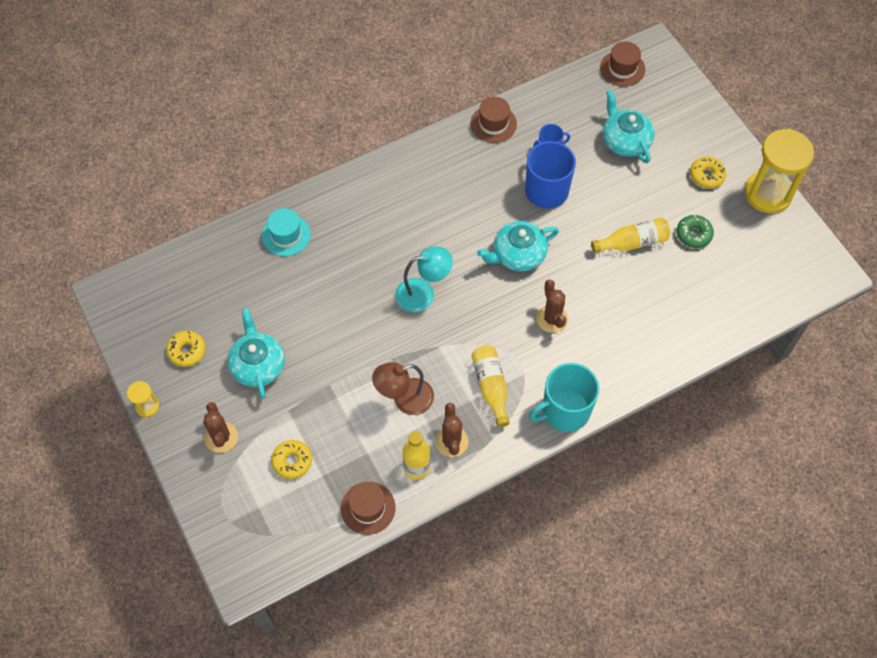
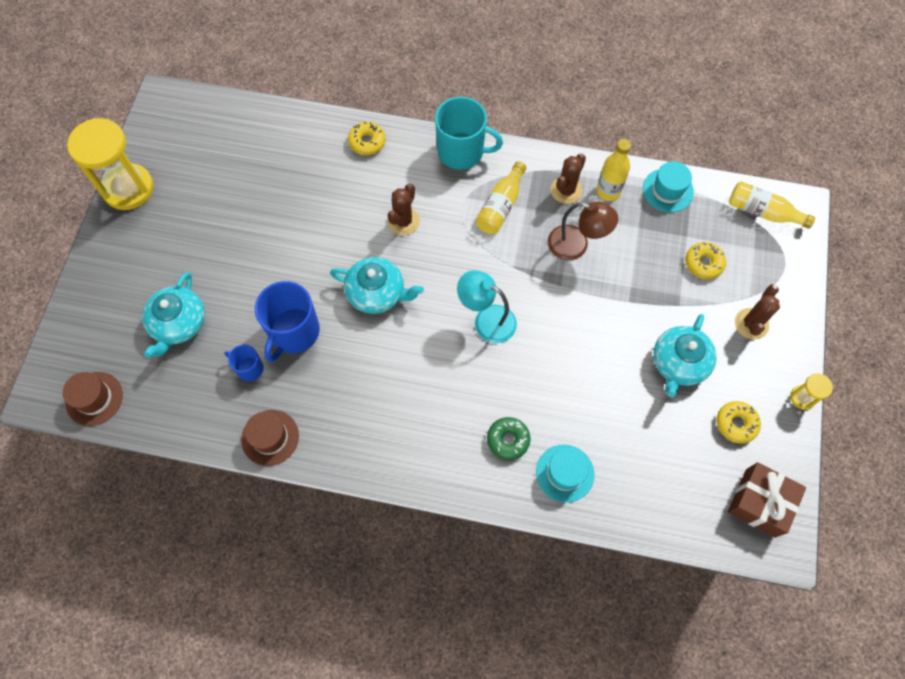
camera: 140 degrees left, 5 degrees up
(138, 310) = (760, 503): none -> brown gift
(368, 508) = (667, 190): brown hat -> turquoise hat
(632, 242) = (276, 231): yellow bottle -> yellow bottle (762, 212)
(693, 234) = (223, 201): green donut -> green donut (508, 440)
(706, 176) = (154, 239): yellow donut -> yellow donut (367, 142)

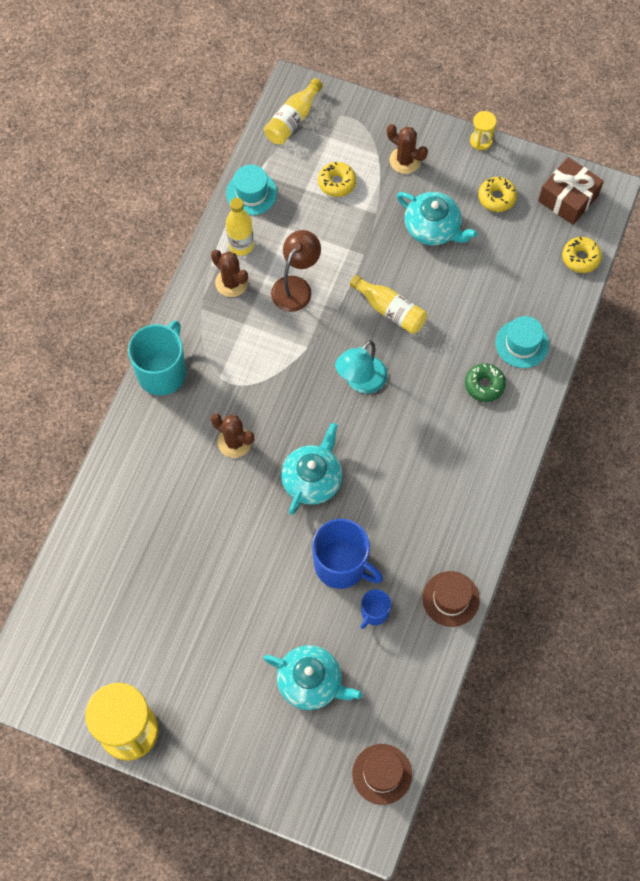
camera: 80 degrees left, 0 degrees up
(367, 142) = (127, 465): yellow donut -> yellow donut (580, 258)
(500, 206) = (237, 347): yellow bottle -> yellow bottle (390, 310)

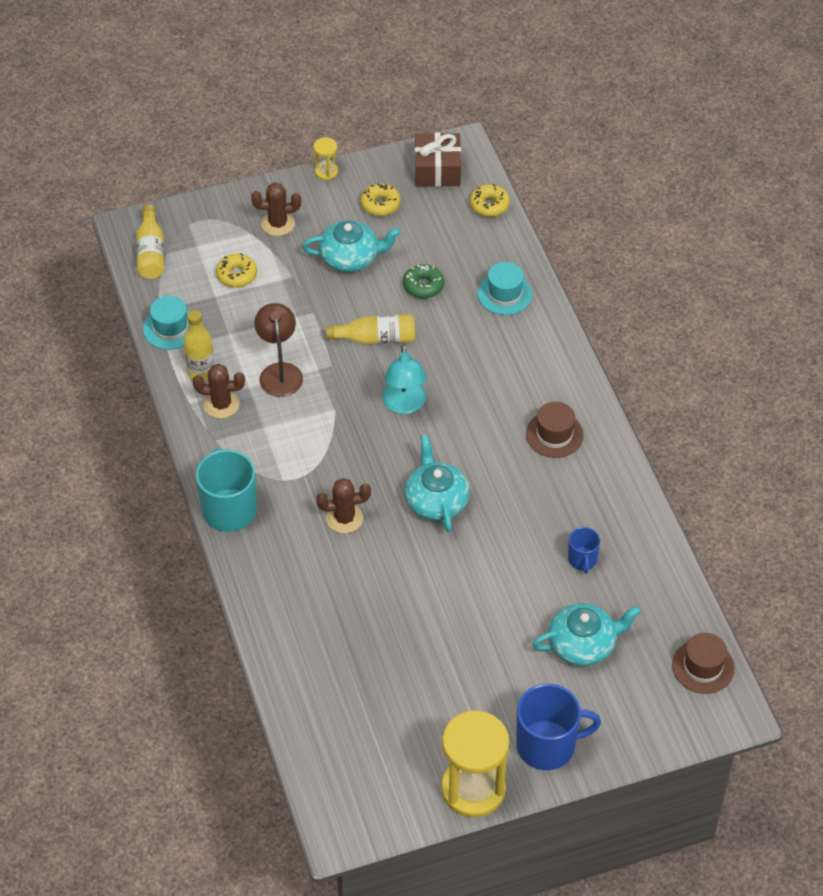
camera: 40 degrees left, 15 degrees down
(341, 565) = (522, 545): blue mug -> blue mug (547, 745)
(450, 599) = (630, 508): brown hat -> brown hat (554, 434)
(484, 385) = (505, 342): green donut -> green donut (423, 286)

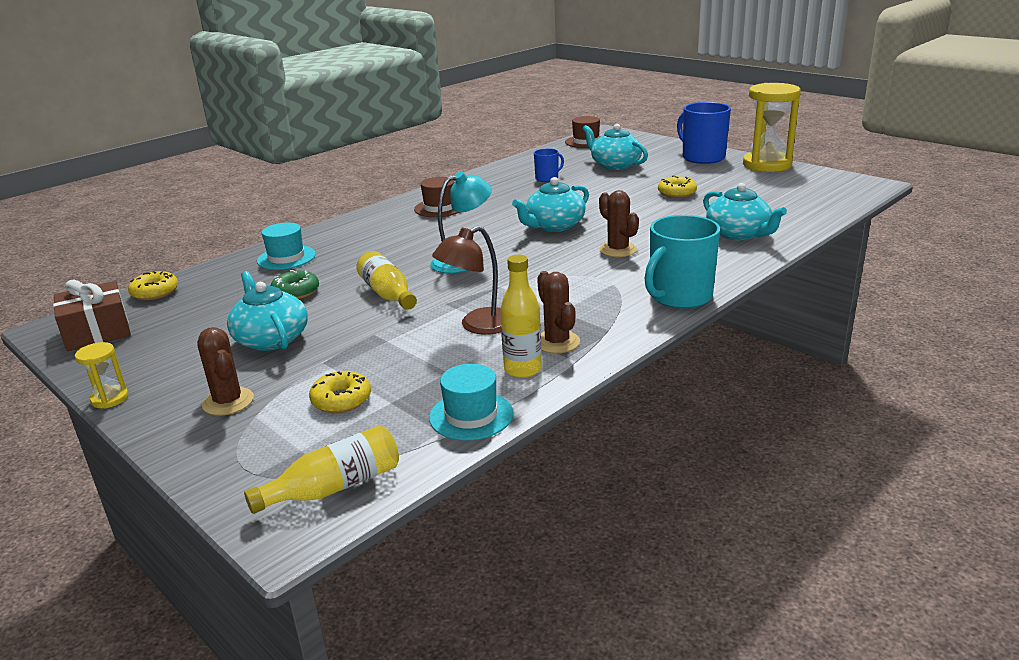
camera: 115 degrees left, 25 degrees down
(308, 625) = (738, 234): none -> turquoise teapot
(380, 204) = (169, 347): yellow donut -> yellow donut (677, 193)

